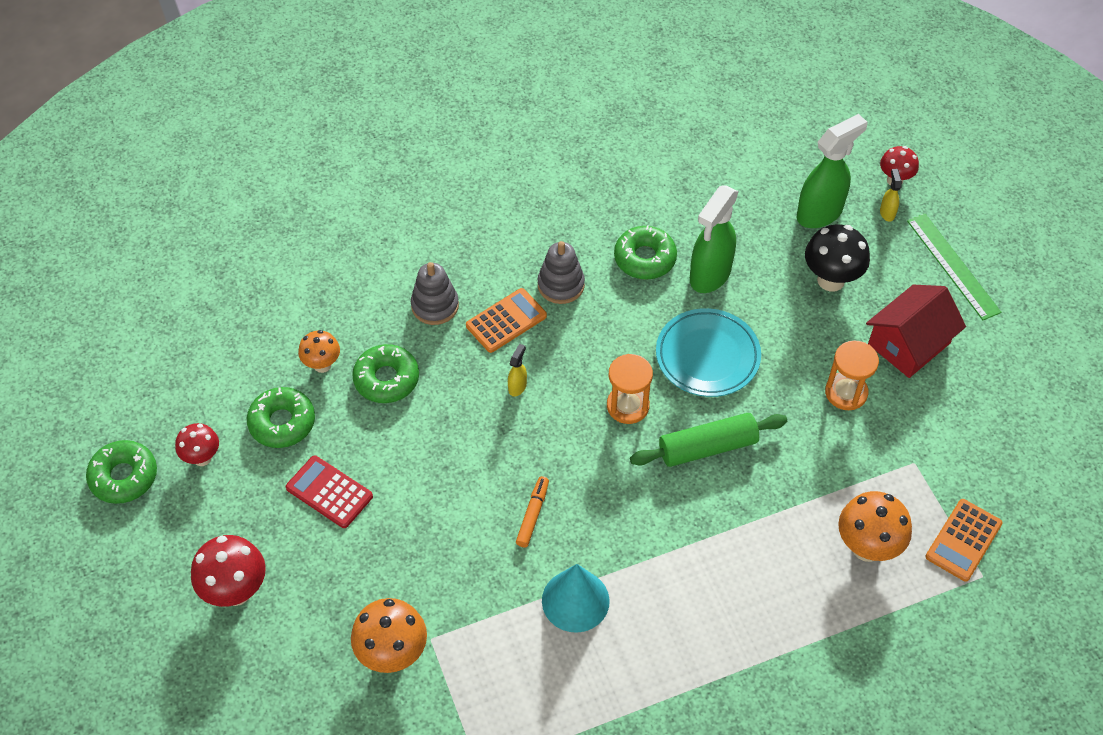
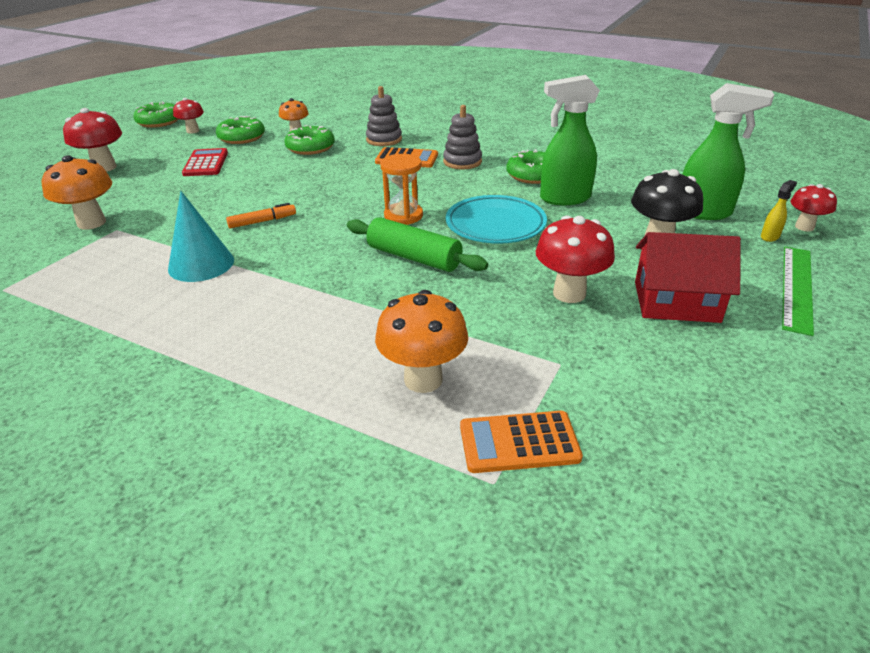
camera: 50 degrees right, 20 degrees down
(517, 386) = (362, 179): yellow spray bottle -> none
(846, 392) = (569, 293): orange hourglass -> red mushroom

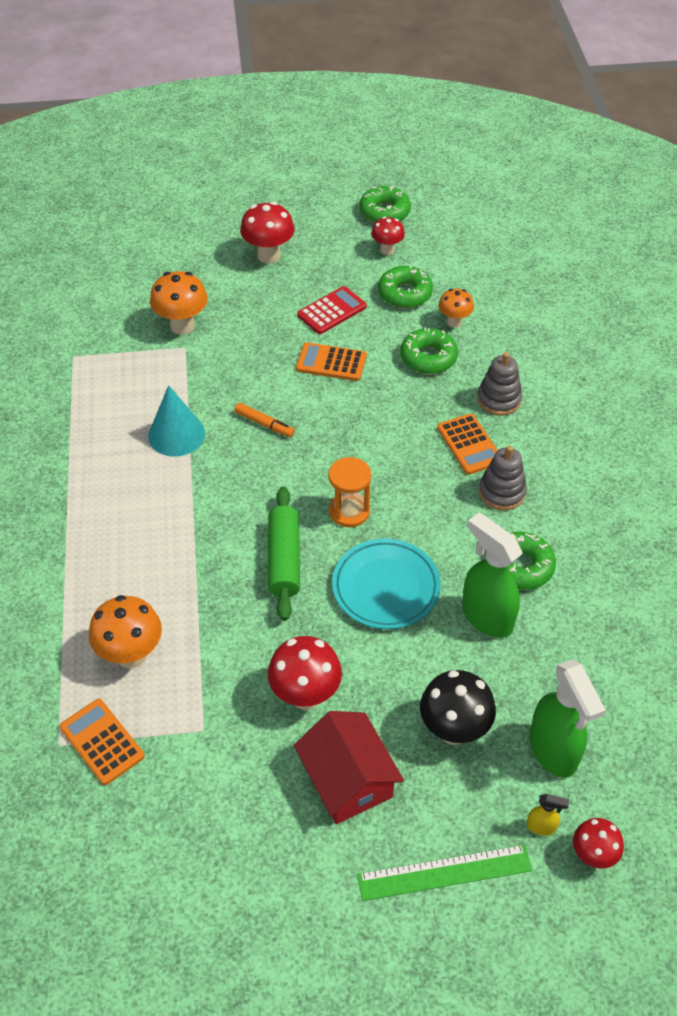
camera: 55 degrees right, 15 degrees up
(252, 178) = (331, 362): none -> orange calculator

